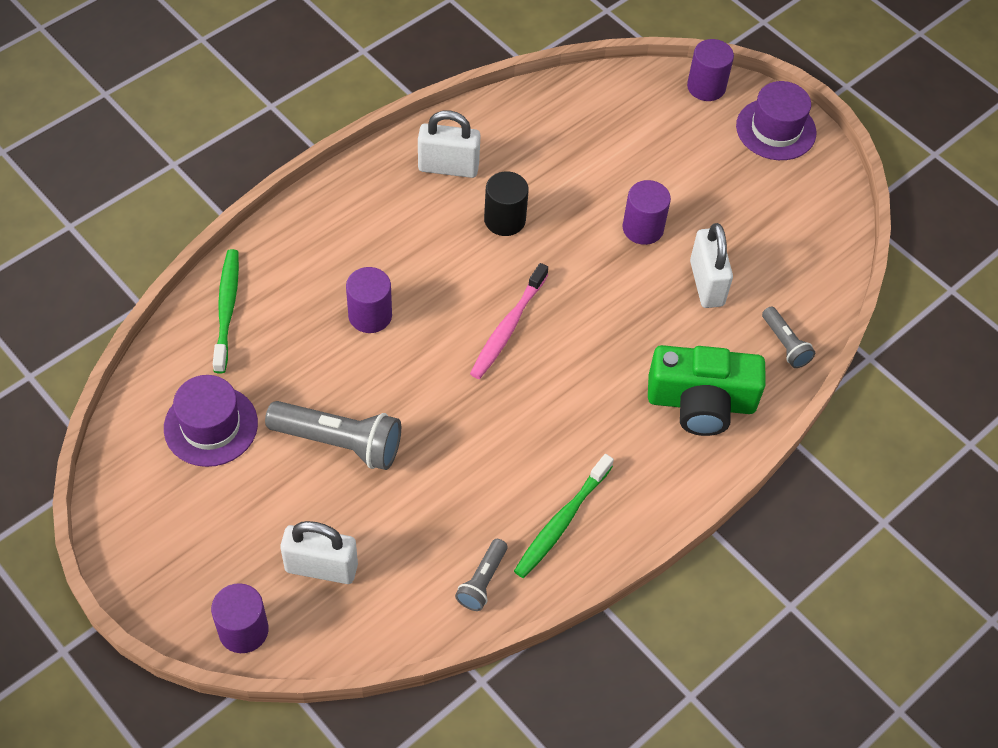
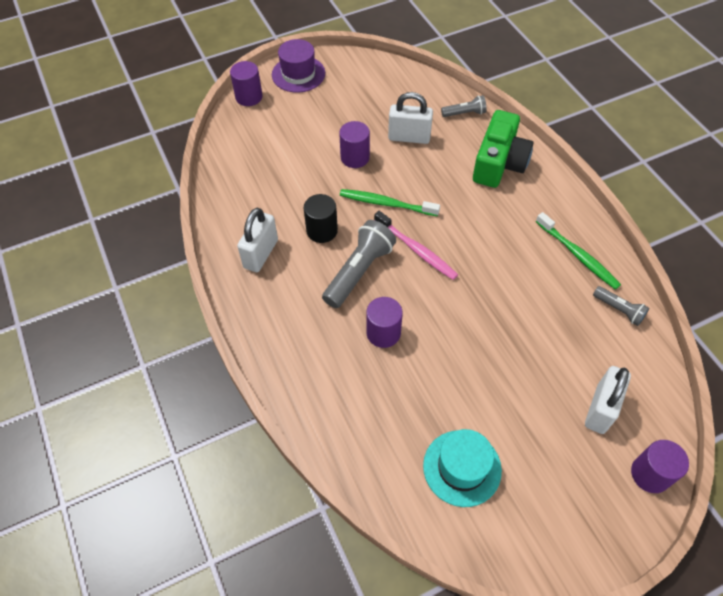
camera: 70 degrees left, 0 degrees up
(211, 426) = (462, 468): purple hat -> turquoise hat
(227, 309) = (349, 435): green toothbrush -> green toothbrush (386, 203)
(339, 442) = (494, 376): grey flashlight -> grey flashlight (359, 271)

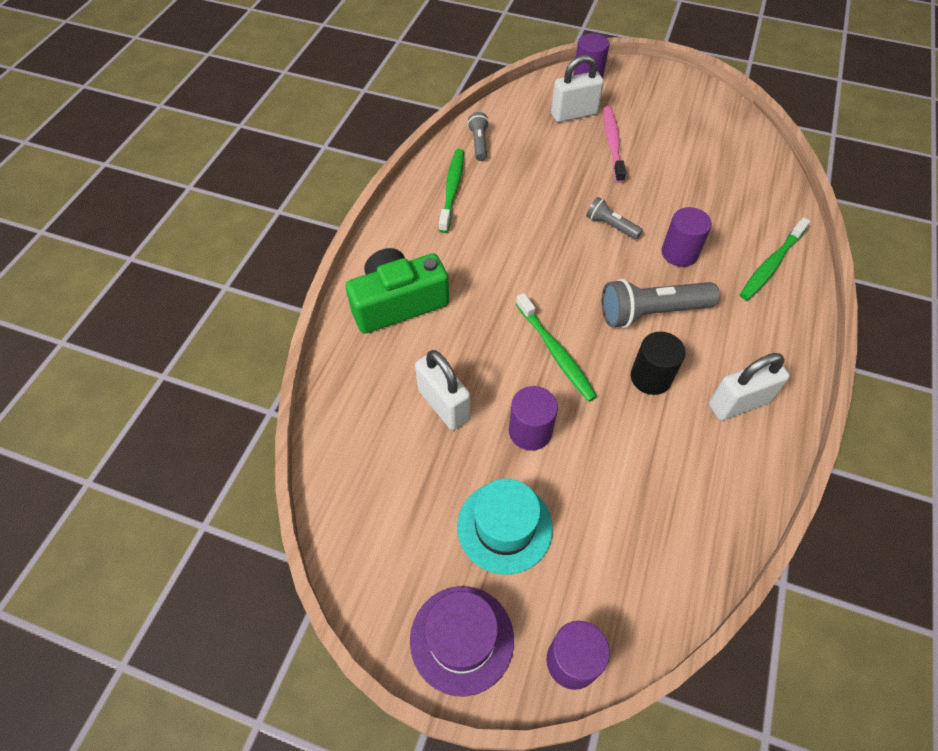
camera: 135 degrees left, 0 degrees up
(313, 378) = (771, 264): none -> green toothbrush
(416, 250) = (577, 290): pink toothbrush -> pink toothbrush (612, 144)
(462, 468) = (705, 149): turquoise hat -> turquoise hat (504, 527)
(464, 113) = (349, 381): grey flashlight -> grey flashlight (610, 226)

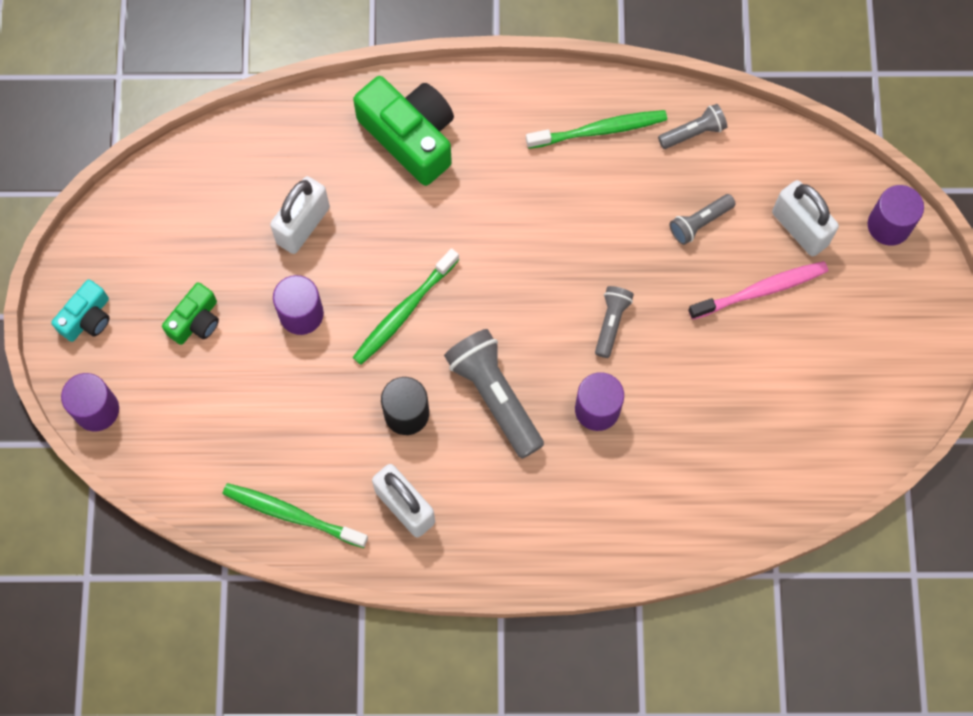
camera: 70 degrees right, 15 degrees up
(462, 639) = (87, 318): purple hat -> turquoise camera
(504, 527) = (196, 321): turquoise hat -> green camera
(549, 159) = (699, 223): none -> grey flashlight
(771, 264) = (619, 516): green toothbrush -> green toothbrush (292, 514)

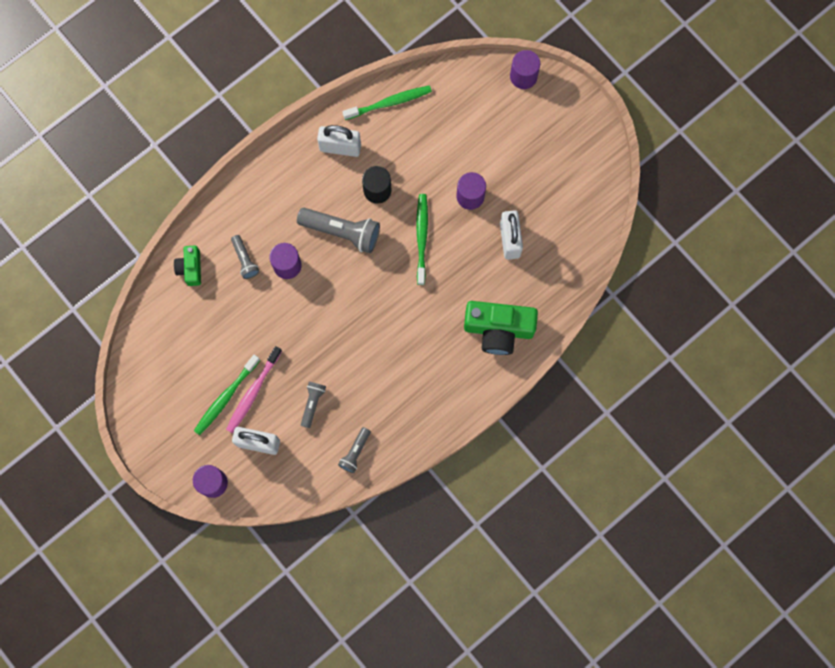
camera: 140 degrees right, 5 degrees up
(87, 318) = (569, 113): turquoise camera -> none
(196, 321) = (517, 152): green camera -> green camera (190, 268)
(599, 130) = (405, 413): green toothbrush -> green toothbrush (226, 397)
(611, 323) = (315, 314): grey flashlight -> grey flashlight (245, 260)

